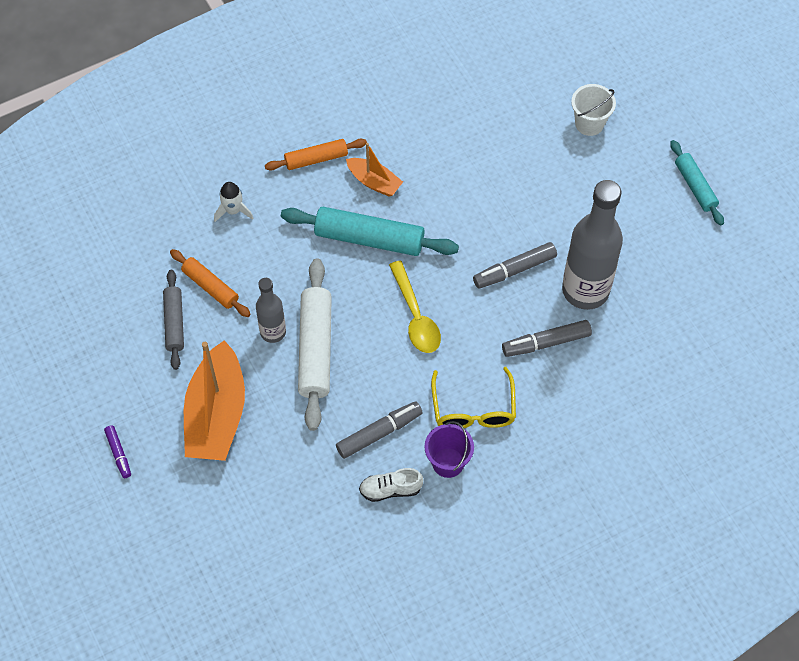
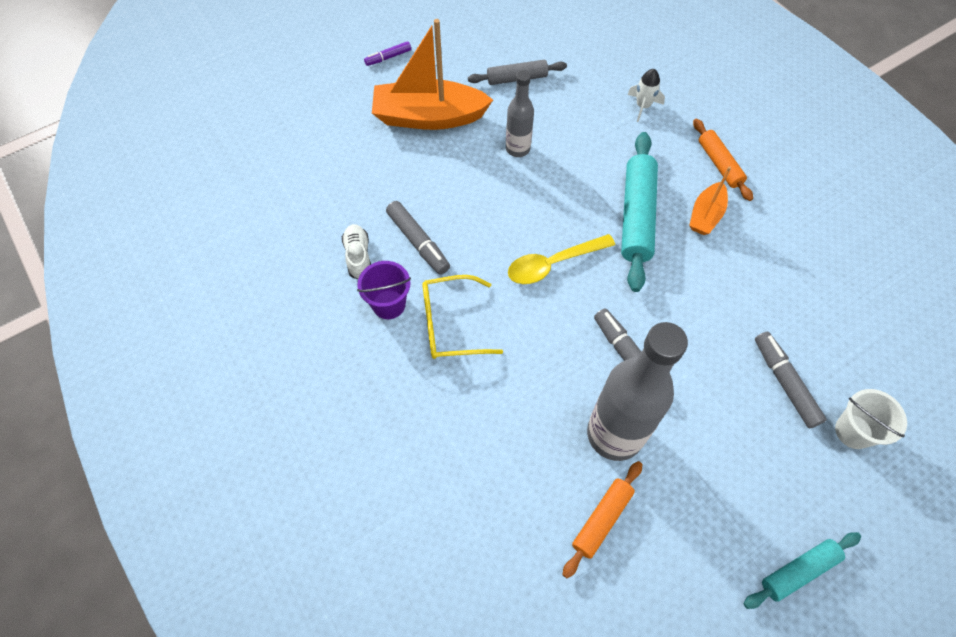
camera: 85 degrees right, 0 degrees up
(210, 287) = (558, 99): orange rolling pin -> orange rolling pin (602, 520)
(315, 349) = (504, 183): white rolling pin -> none
(546, 343) = (539, 393): grey marker -> grey marker (784, 382)

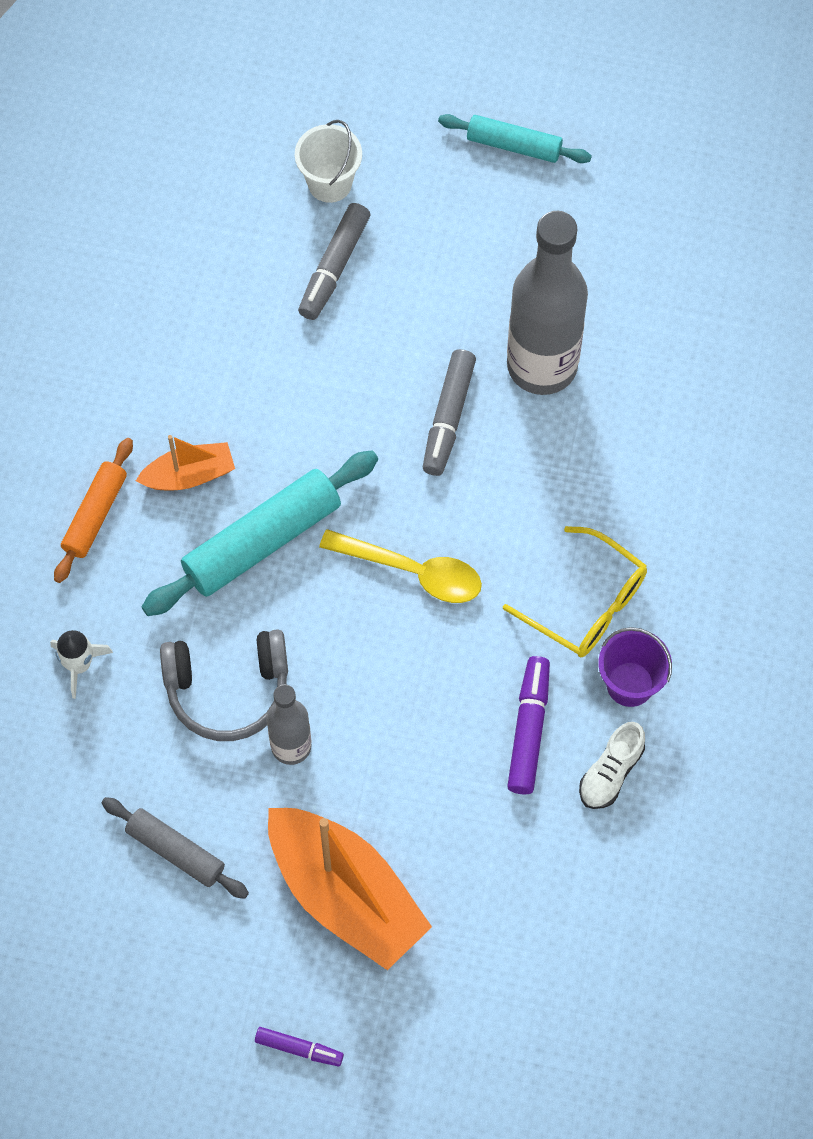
camera: 135 degrees left, 5 degrees up
(418, 242) = (528, 729): grey marker -> purple marker
(571, 147) = (228, 690): none -> grey headphones
(602, 520) = (631, 315): orange rolling pin -> none

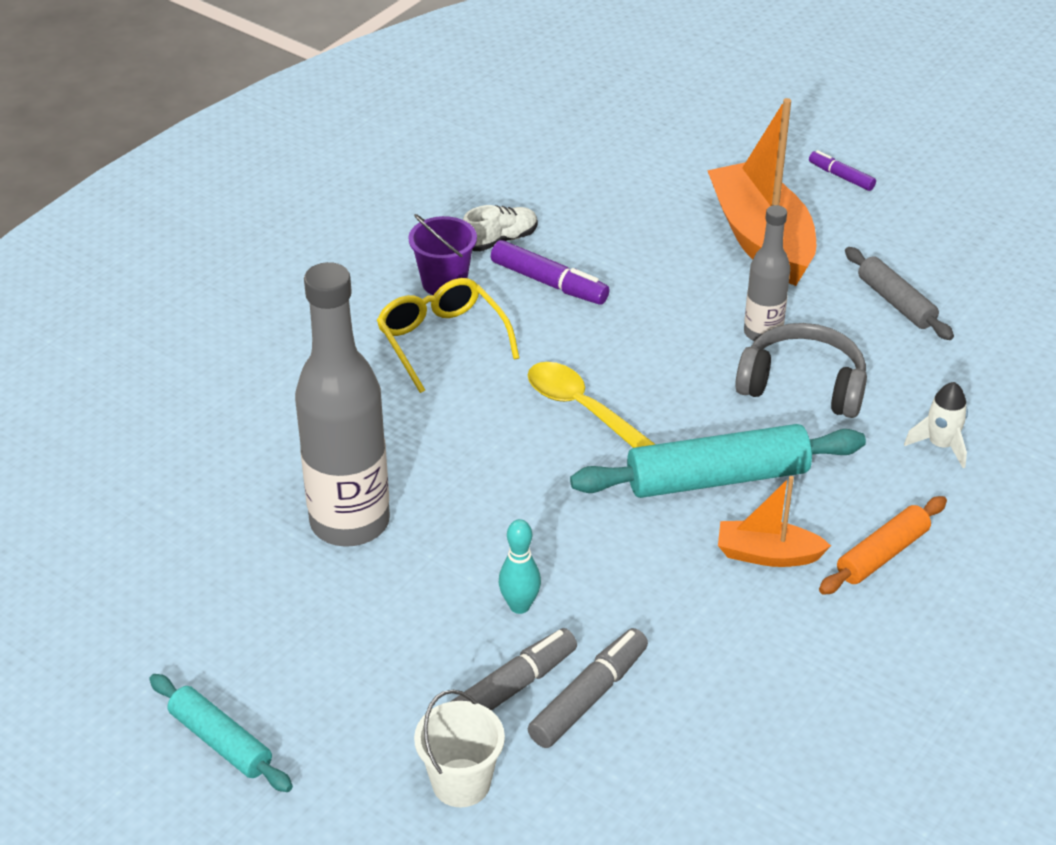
camera: 155 degrees left, 25 degrees down
(364, 343) = (519, 606): none -> turquoise bowling pin
(448, 418) = (473, 512): grey marker -> grey marker (589, 696)
(528, 729) = (549, 283): purple marker -> purple marker turned 90 degrees counterclockwise

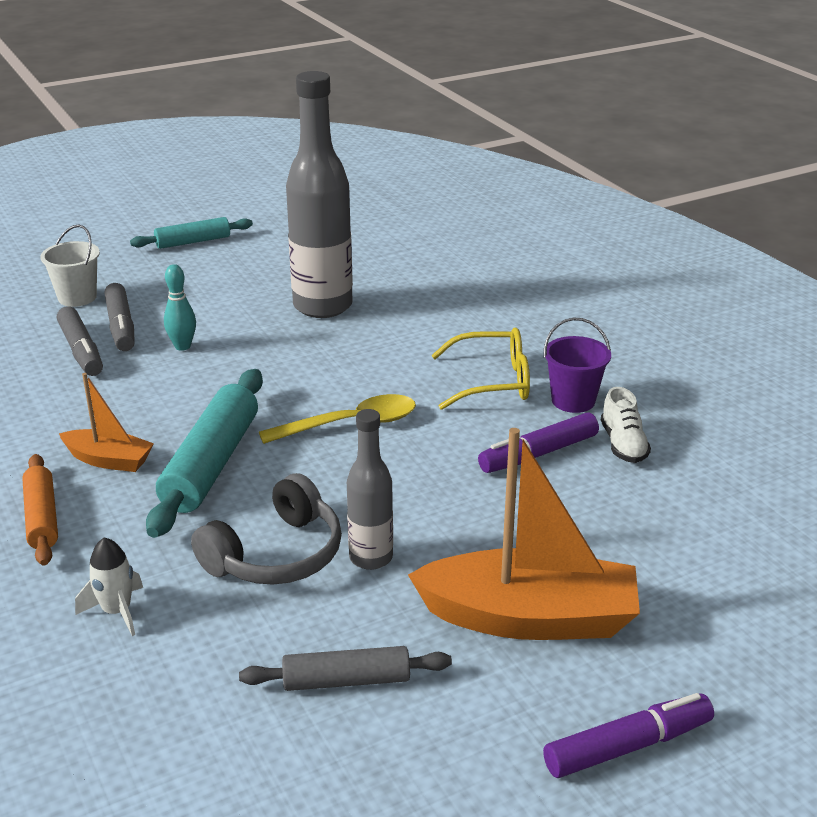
camera: 115 degrees right, 10 degrees down
(767, 554) = (109, 460): orange boat -> orange boat turned 75 degrees clockwise
(841, 176) = (628, 746): purple marker -> purple marker, size x1.64

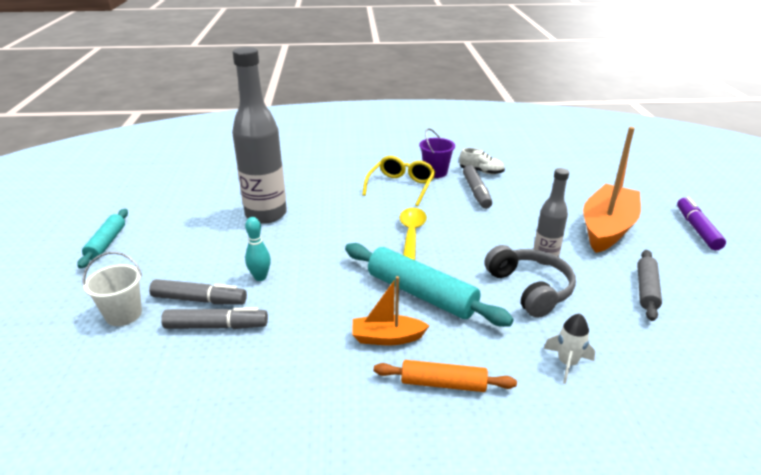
camera: 65 degrees left, 0 degrees up
(109, 460) = (387, 338): orange boat -> orange boat turned 135 degrees counterclockwise
(538, 454) = (476, 192): purple marker -> grey marker

